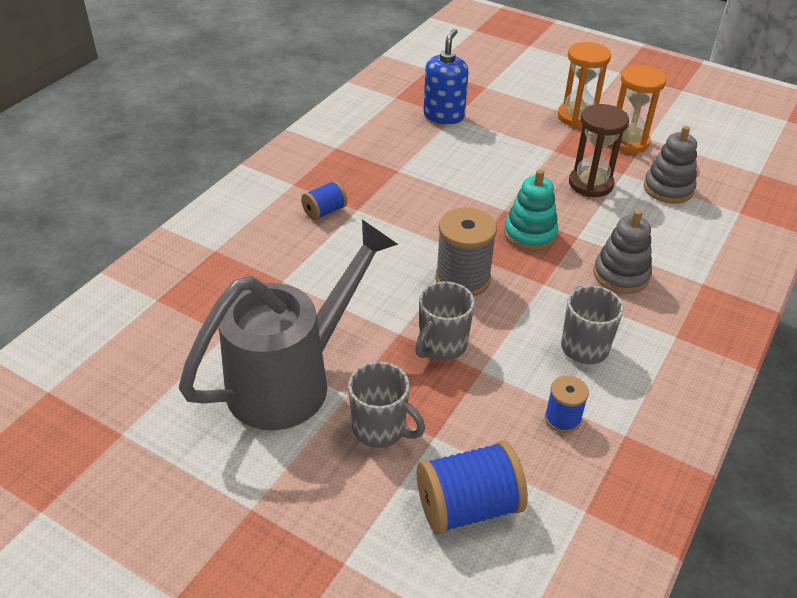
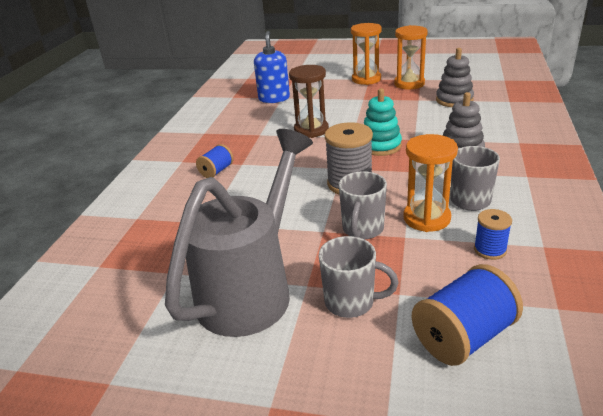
camera: 15 degrees left, 10 degrees down
(520, 355) = (426, 218): none -> orange hourglass
(590, 184) = (401, 110): brown hourglass -> brown hourglass (311, 130)

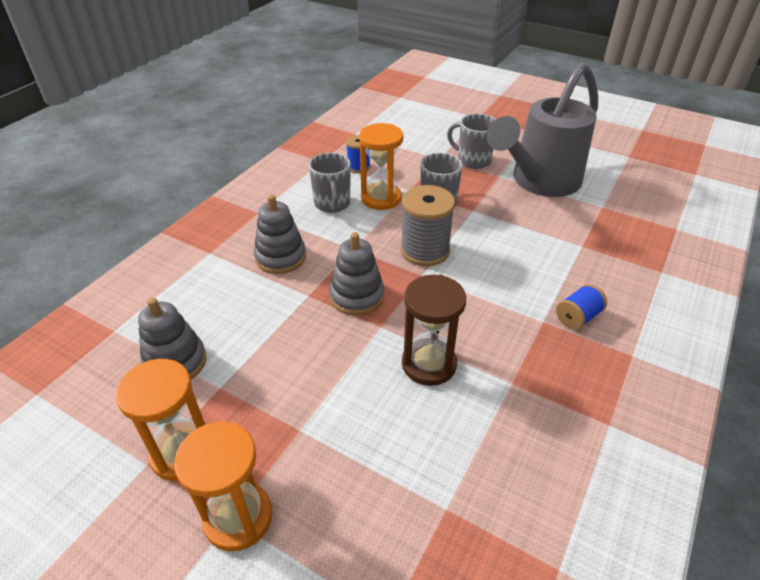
camera: 165 degrees left, 10 degrees up
(274, 98) = (464, 510): blue soap dispenser -> none
(380, 146) = (357, 296): turquoise stacking toy -> grey stacking toy
(463, 336) = (418, 134): blue spool -> none

